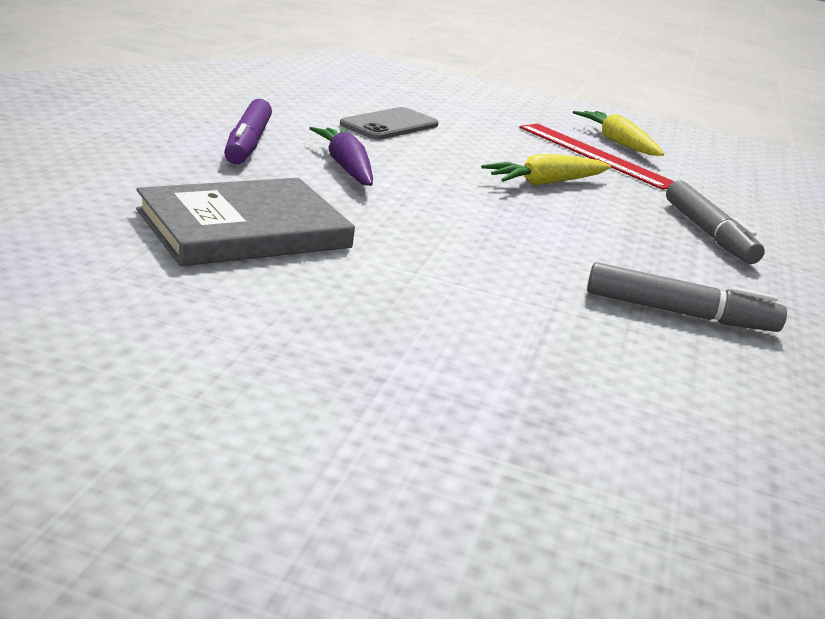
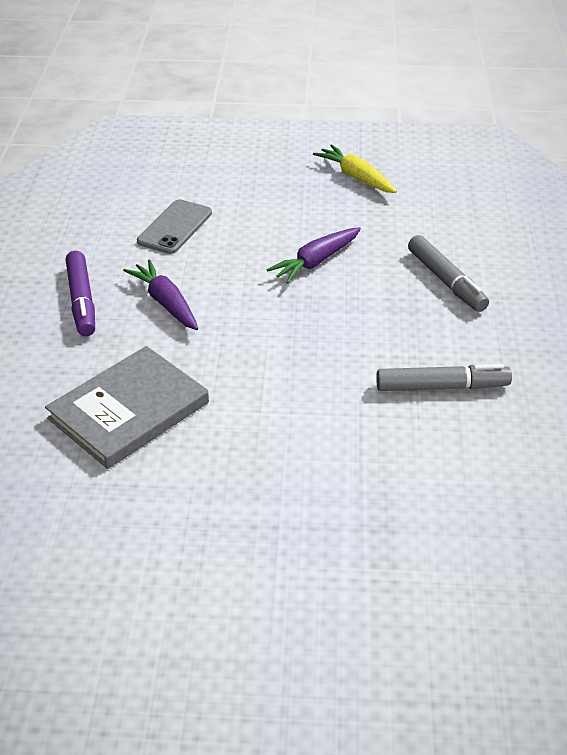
camera: 10 degrees left, 15 degrees up
(545, 183) = (316, 262): yellow carrot -> purple carrot
(595, 155) = (343, 205): red ruler -> none

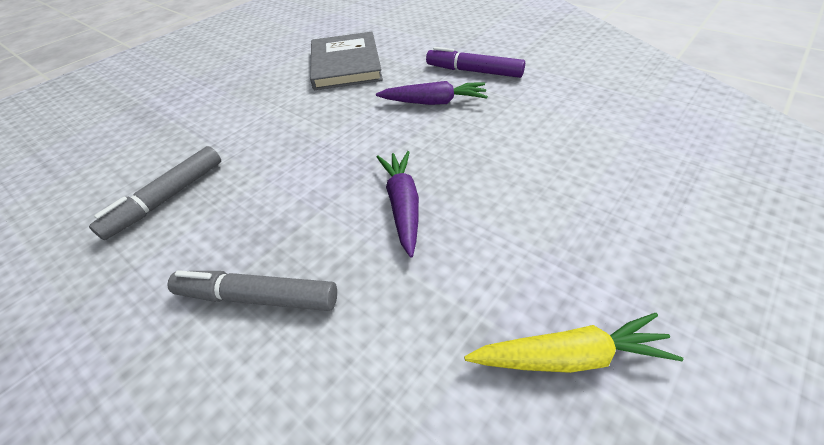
camera: 130 degrees right, 5 degrees up
(175, 227) = (546, 137): grey phone -> none

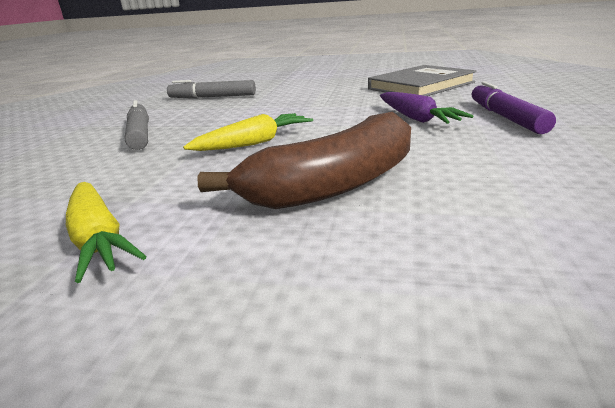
camera: 60 degrees right, 20 degrees down
(403, 205) = (254, 143): purple carrot -> yellow carrot
(541, 188) = (334, 184): none -> brown banana

